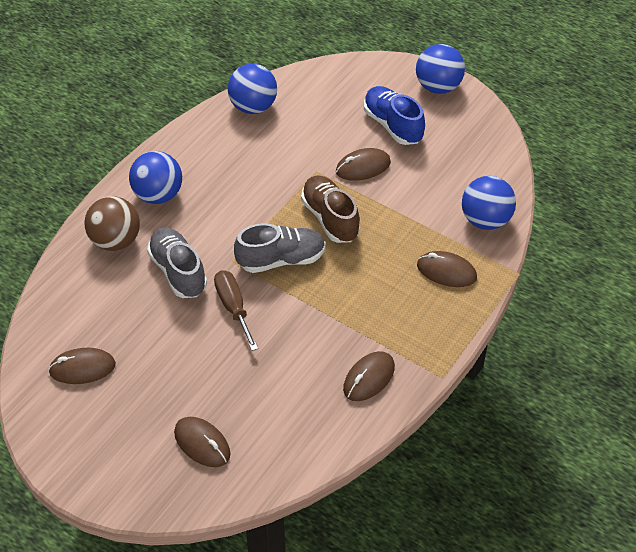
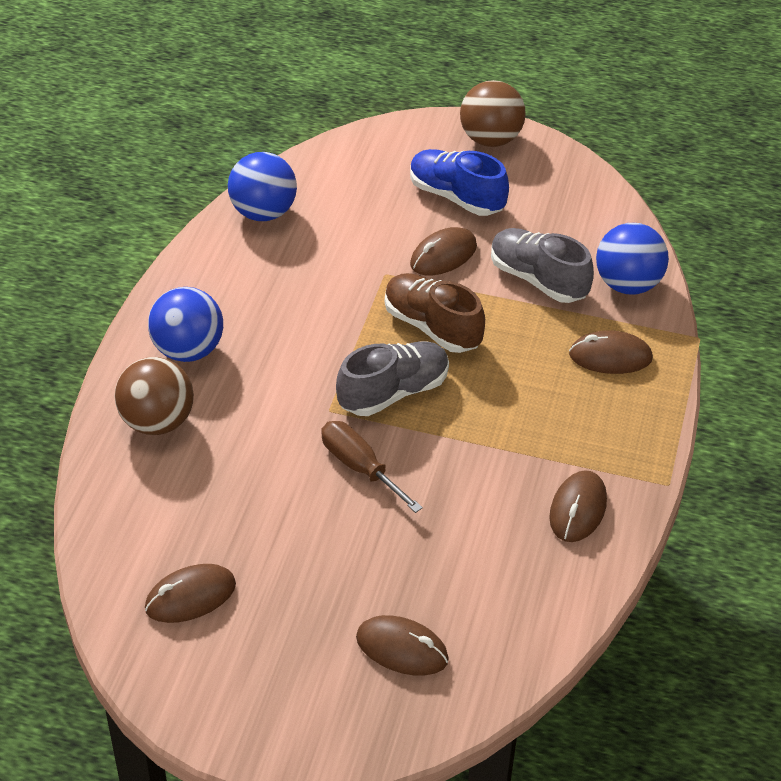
camera: 20 degrees left, 5 degrees down
(178, 271) = (263, 440): grey shoe -> grey shoe (538, 279)
(438, 87) = (490, 139): blue ball -> brown ball

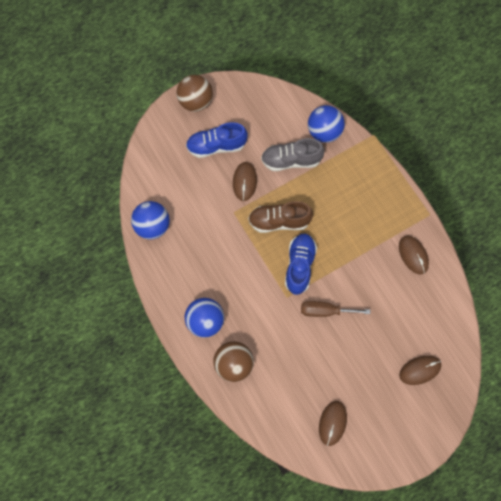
camera: 45 degrees left, 25 degrees up
(393, 392) = (299, 266): grey shoe -> blue shoe
(610, 357) = (354, 174): brown mouse -> none

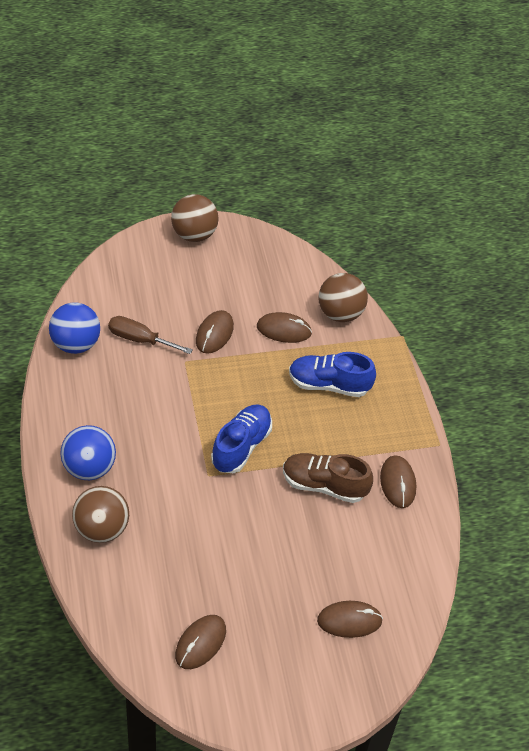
camera: 15 degrees right, 20 degrees down
(216, 146) = (197, 286): blue shoe -> blue shoe (329, 384)
(279, 221) = (238, 389): brown shoe -> brown shoe (324, 485)
(291, 160) = (284, 330): grey shoe -> brown mouse
(324, 132) = (340, 313): blue ball -> brown ball
(325, 311) = (251, 508): brown screwdriver -> brown screwdriver (140, 339)

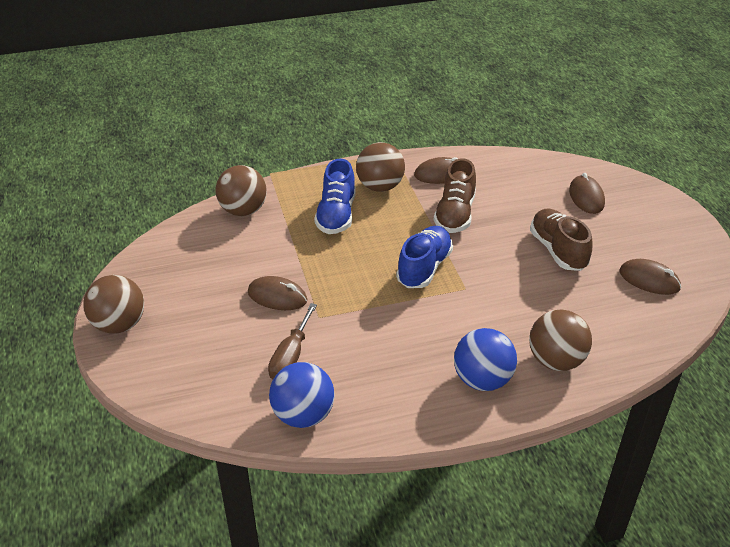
camera: 90 degrees left, 10 degrees down
(241, 446) = (424, 268): blue shoe -> blue shoe turned 90 degrees clockwise
(257, 568) = (558, 250): none -> brown shoe
(284, 330) = (268, 247): brown mouse -> none
(376, 425) = (380, 186): none -> brown ball

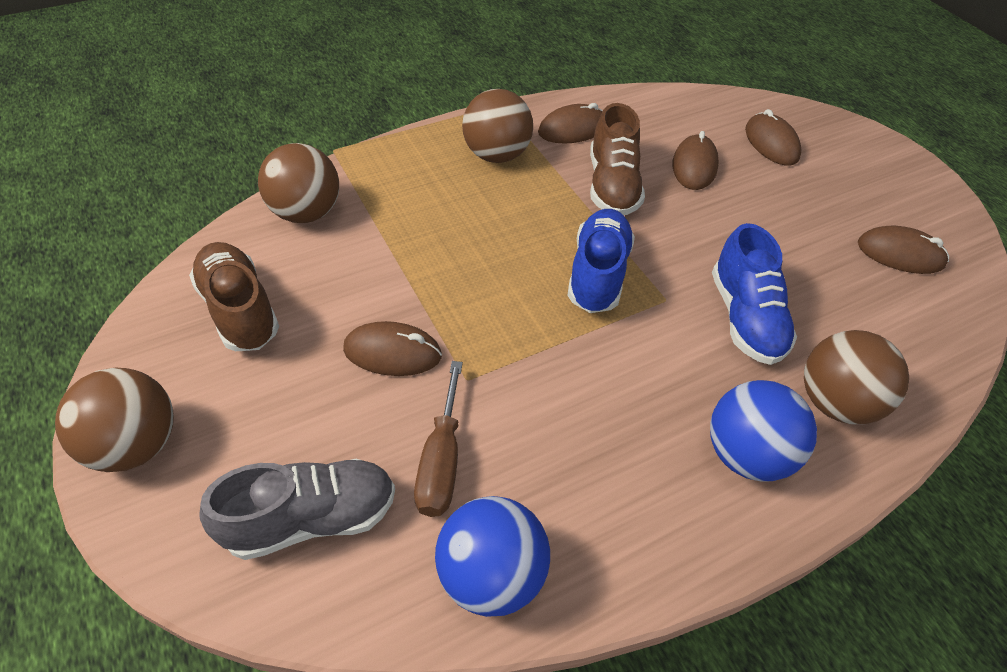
camera: 15 degrees left, 10 degrees up
(209, 374) = (311, 518): none -> grey shoe
(336, 215) = (447, 205): blue shoe -> blue shoe (745, 318)
(520, 207) = (694, 166): none -> brown mouse
(558, 250) = (767, 224): brown shoe -> brown shoe (239, 310)

